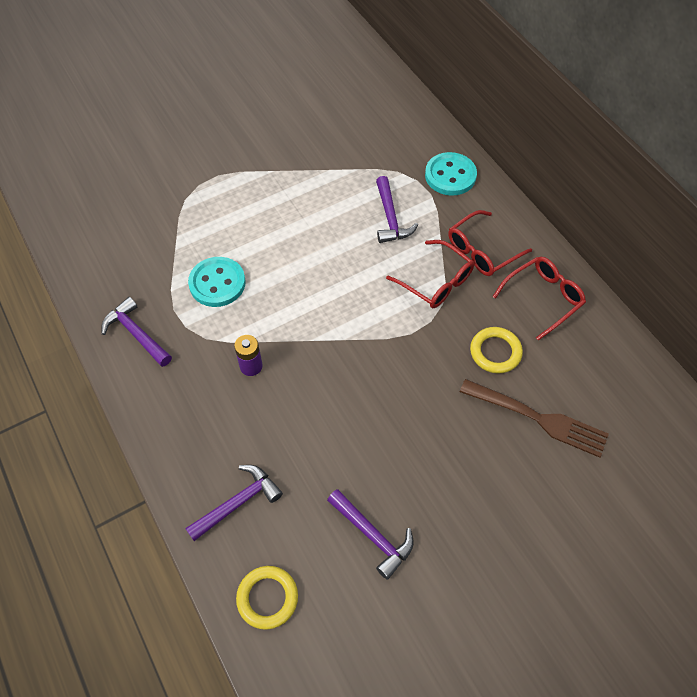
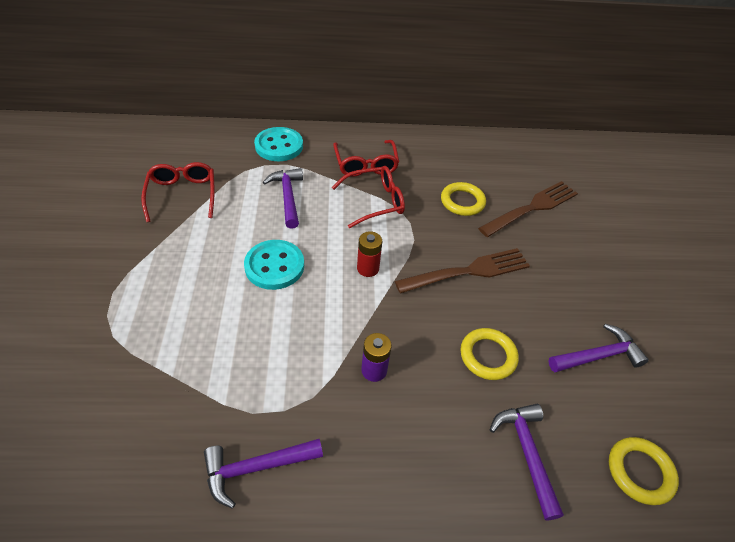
camera: 65 degrees left, 10 degrees down
(217, 283) = (251, 355): turquoise button -> turquoise button (274, 266)
(315, 442) = (488, 356): none -> yellow ring
(350, 314) = (368, 268): none -> red battery
(390, 217) = (288, 197): purple hammer -> purple hammer turned 120 degrees counterclockwise
(401, 392) = (467, 272): none -> brown fork
(543, 298) = (431, 156): red glasses -> red glasses (182, 195)

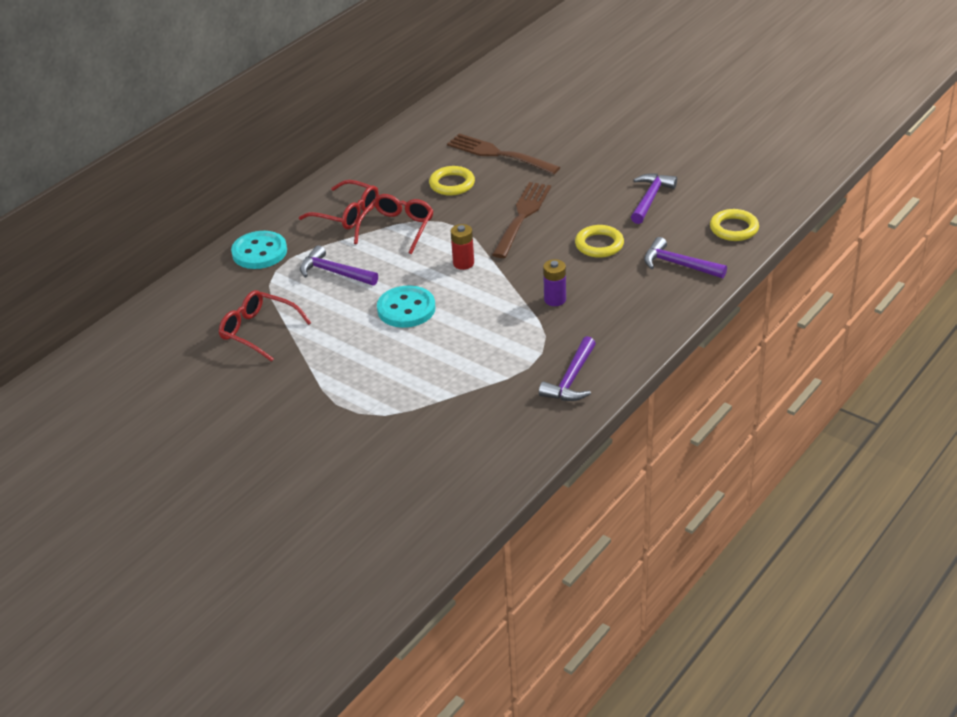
camera: 45 degrees left, 10 degrees down
(531, 208) = (499, 154): brown fork -> brown fork turned 60 degrees counterclockwise

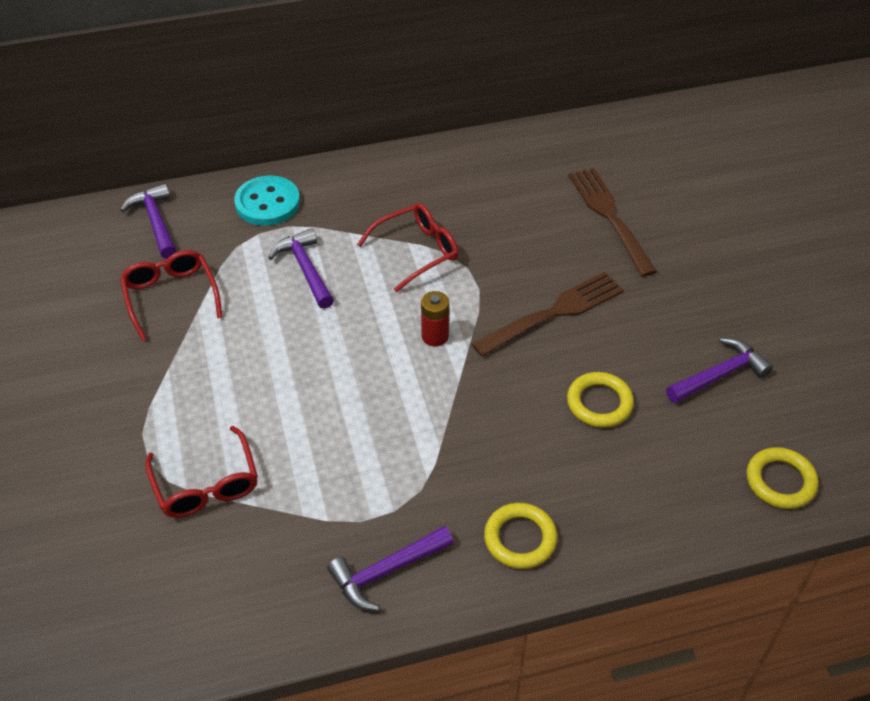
camera: 35 degrees right, 10 degrees up
(347, 213) = (389, 204): red glasses -> red glasses (206, 485)
(406, 309) = (323, 358): turquoise button -> none
(452, 184) = (524, 227): yellow ring -> yellow ring (520, 539)
(555, 299) = (478, 447): purple battery -> none
(679, 265) = (663, 491): purple hammer -> purple hammer (156, 222)

